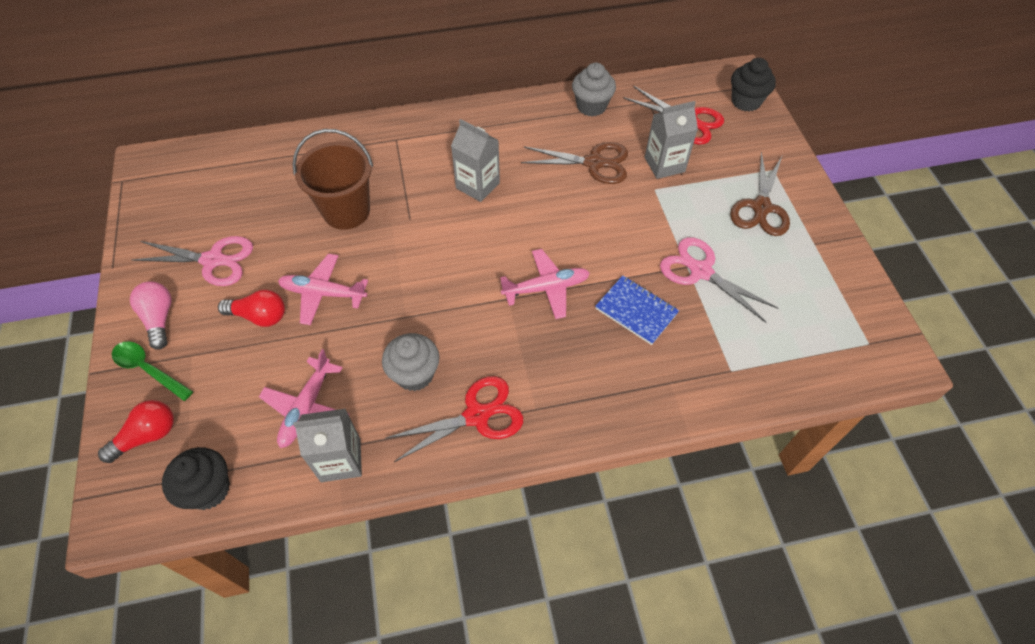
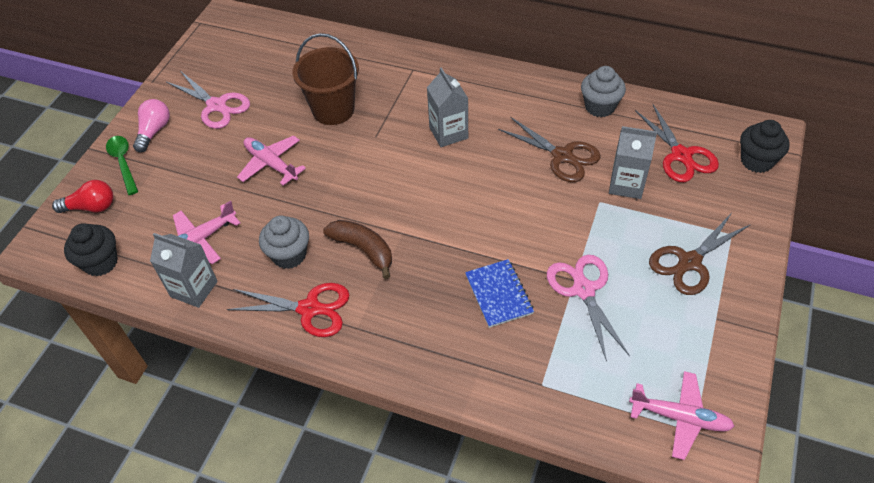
camera: 35 degrees right, 5 degrees down
(259, 316) = (217, 160): red light bulb -> none
(483, 332) = (363, 249): none -> brown banana
(546, 288) = (439, 240): pink plane -> pink plane (680, 418)

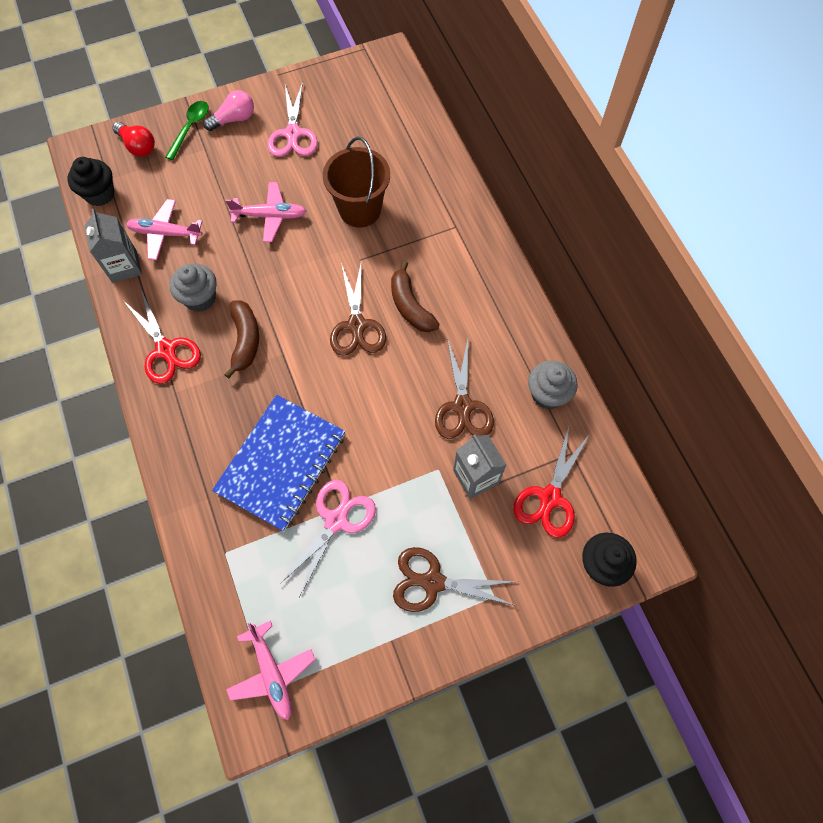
camera: 45 degrees right, 15 degrees up
(271, 164) = (270, 216): pink plane -> pink plane turned 90 degrees clockwise
(429, 173) = (357, 325): none -> brown scissors
(448, 133) = (410, 306): grey carton -> brown banana
(499, 294) = (281, 463): blue notebook -> blue notebook, size x1.81

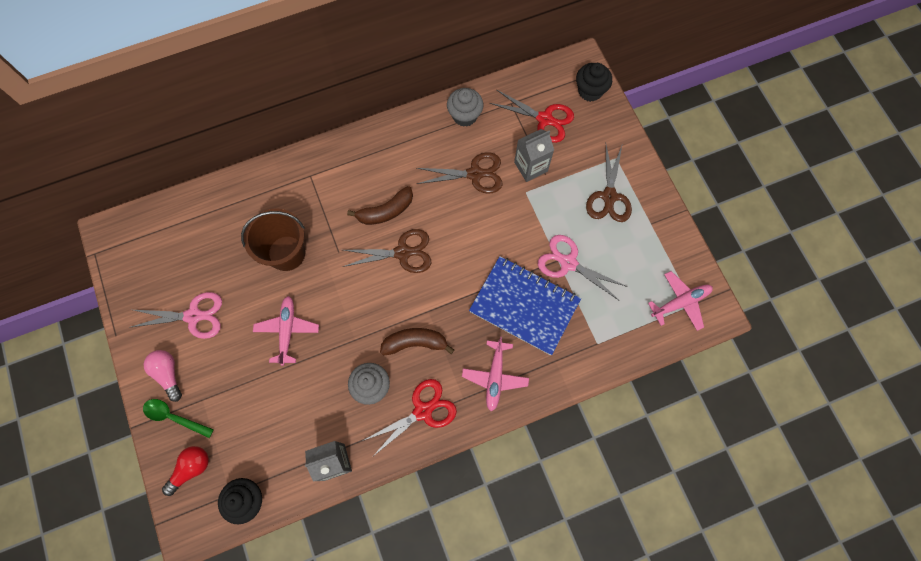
camera: 90 degrees left, 5 degrees up
(165, 234) = (300, 427): pink plane -> pink plane (495, 377)

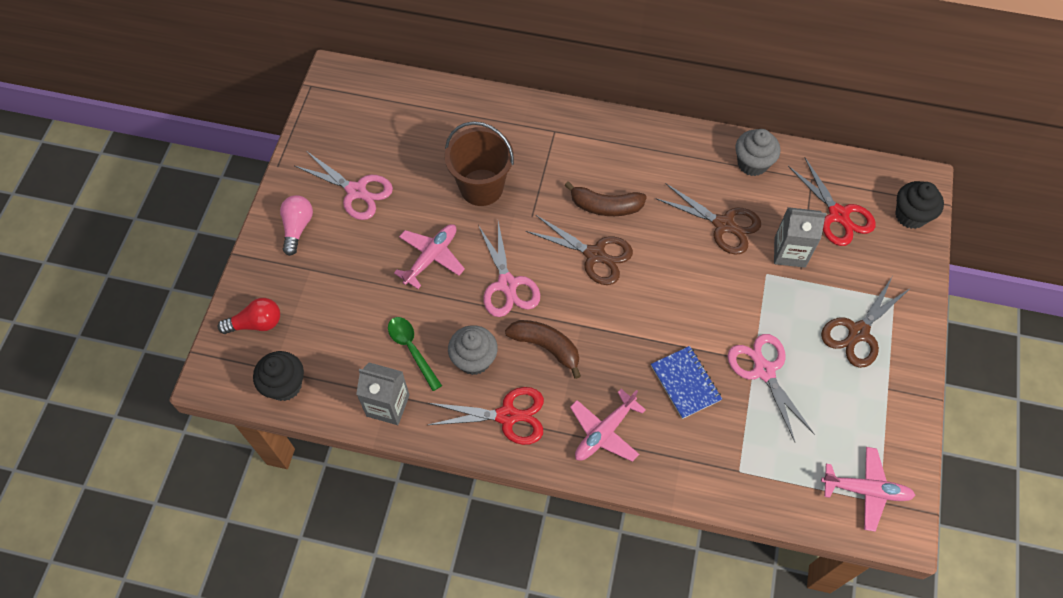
camera: 35 degrees right, 10 degrees down
(174, 417) = (275, 268): green spoon -> green spoon (412, 349)
(357, 315) = (507, 285): none -> pink scissors
(524, 306) = (685, 383): blue notebook -> blue notebook, size x0.55

